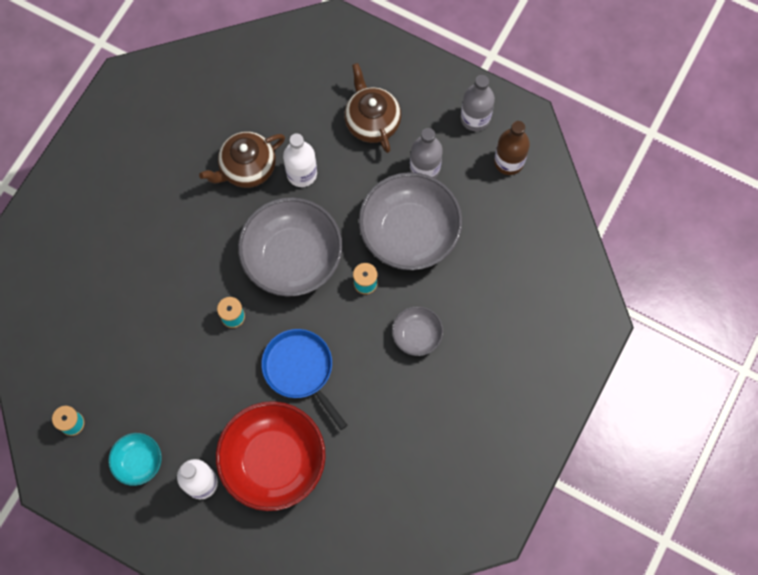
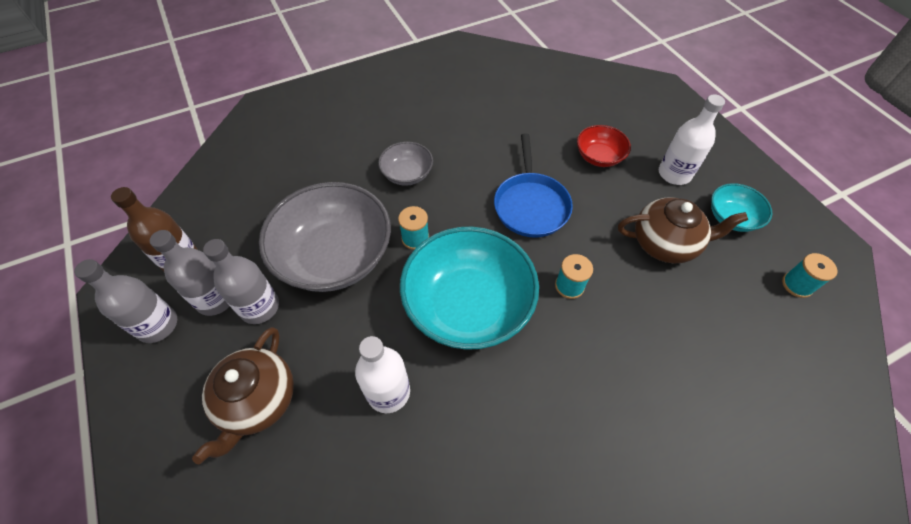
camera: 145 degrees left, 15 degrees down
(247, 168) = (447, 447): brown teapot -> brown teapot (665, 243)
(273, 461) = (599, 156): red bowl -> red bowl, size x0.49
(292, 257) = (468, 305): grey bowl -> turquoise bowl
(457, 155) = (216, 299): none -> grey bottle

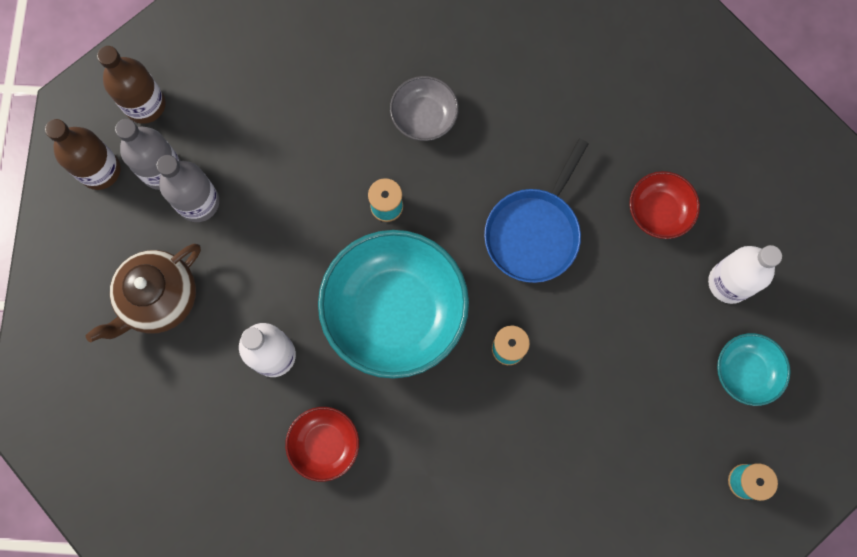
camera: 30 degrees right, 20 degrees up
(157, 325) = (100, 170): grey bottle -> brown bottle
(335, 256) = (295, 183): grey bowl -> none
(477, 443) = (325, 444): none -> red bowl
(665, 243) = (645, 359): brown teapot -> none

